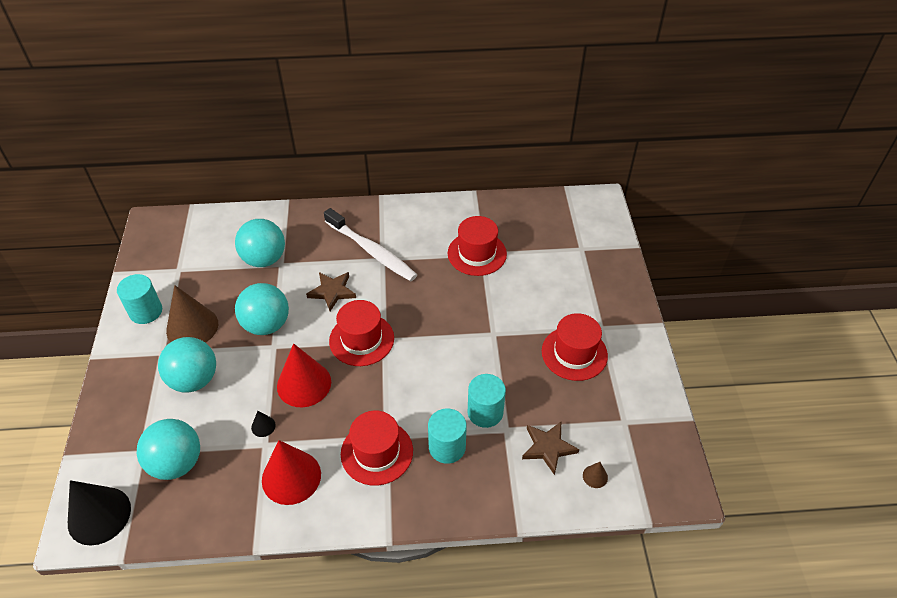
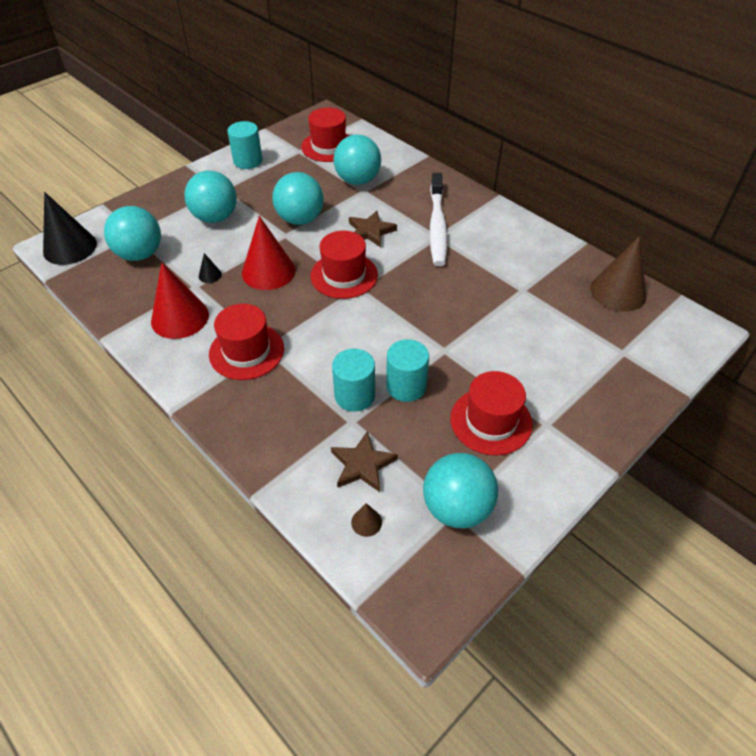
camera: 50 degrees right, 0 degrees up
(192, 327) = (258, 188): brown cone -> brown cone (618, 292)
(447, 447) = (293, 392): turquoise cylinder -> turquoise cylinder (406, 386)
(477, 253) = (518, 286): red hat -> red hat (328, 146)
(623, 419) = (457, 508): none -> turquoise ball

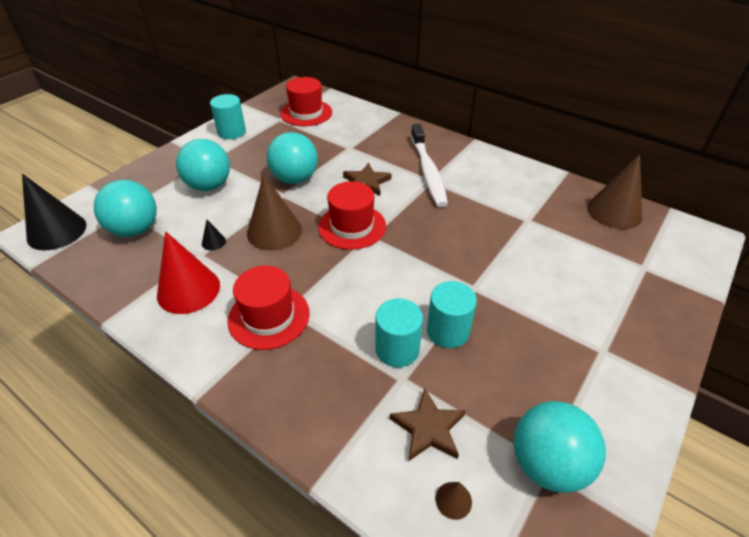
camera: 10 degrees left, 5 degrees down
(268, 271) = (274, 231): red cone -> brown cone
(357, 180) = (341, 139): turquoise ball -> none
(491, 421) = (546, 356): red hat -> none

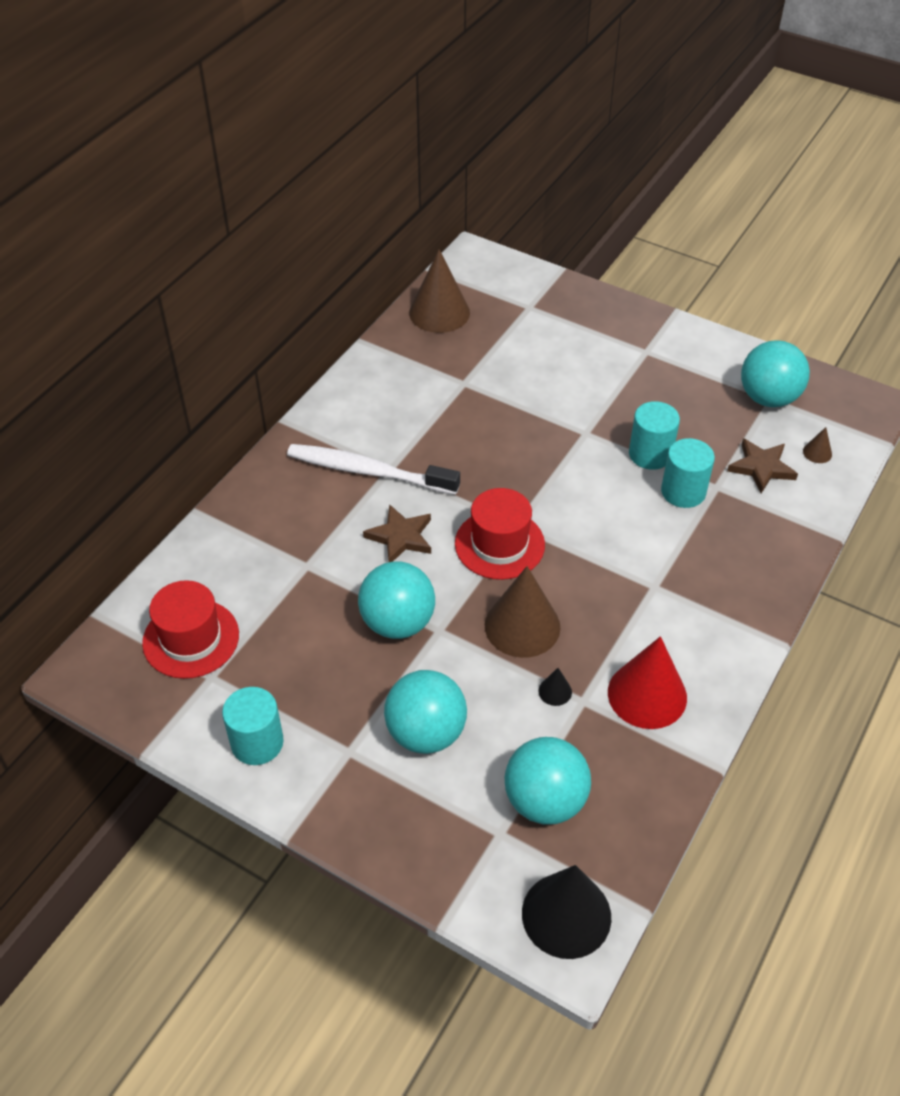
camera: 95 degrees left, 5 degrees up
(269, 316) = (668, 604): red hat -> none
(428, 171) = (368, 471): white toothbrush -> white toothbrush turned 150 degrees counterclockwise

